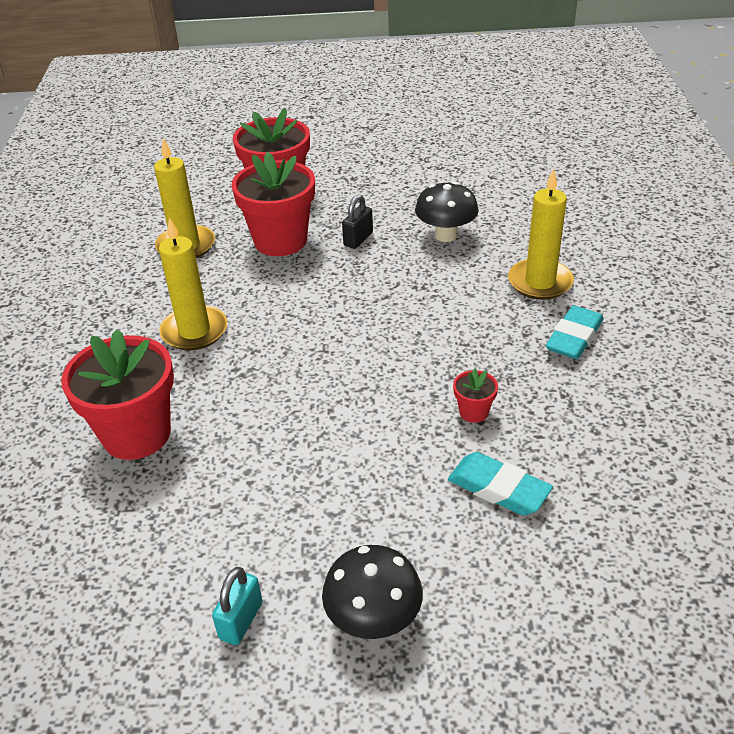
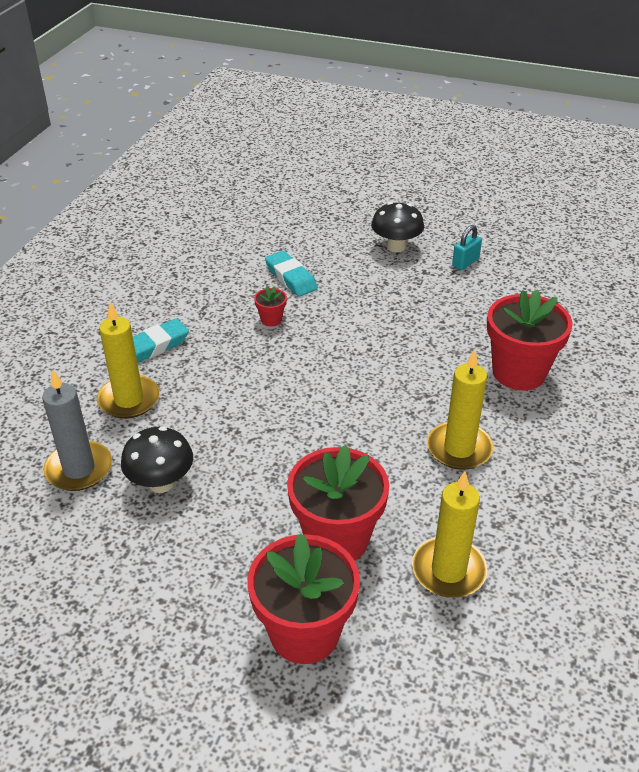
camera: 160 degrees left, 0 degrees up
(358, 239) = (252, 510): black padlock -> none
(520, 225) = (79, 469): none -> grey candle

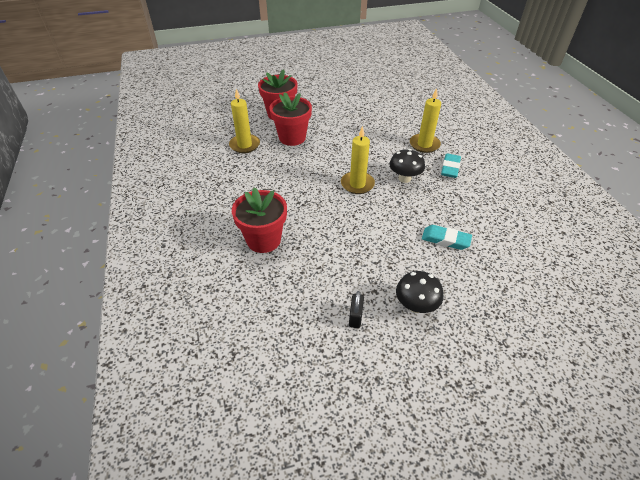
camera: 145 degrees right, 5 degrees up
(79, 469) = (404, 119): grey candle -> none
(161, 483) = (371, 127): black mushroom -> black mushroom (404, 178)
(271, 319) = (420, 207): red flower pot -> none
(459, 448) = (269, 186): yellow candle -> yellow candle (357, 184)
(465, 263) = (355, 317): turquoise padlock -> black padlock

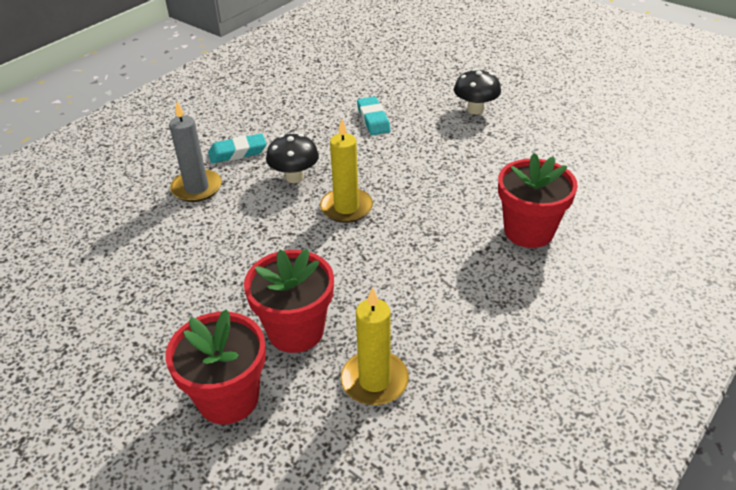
camera: 125 degrees left, 5 degrees down
(355, 317) = (530, 132): black padlock -> none
(424, 145) = (197, 188): yellow candle -> grey candle

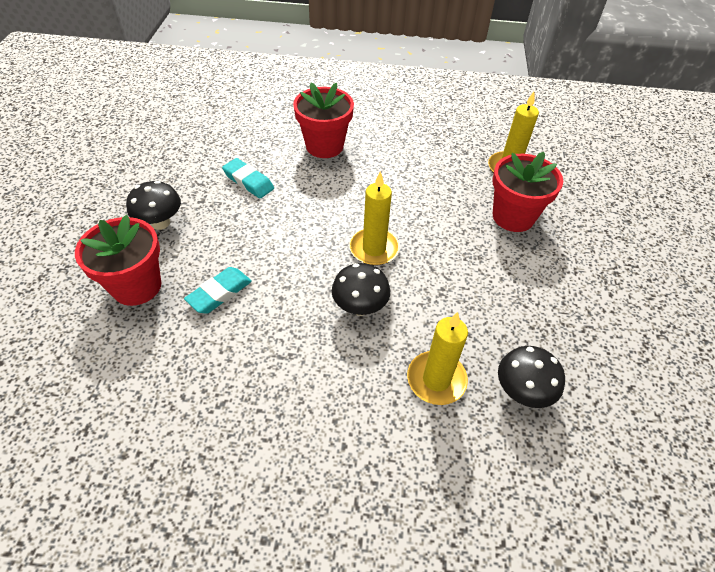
camera: 125 degrees left, 10 degrees up
(138, 225) = (522, 391): none -> black mushroom
(197, 188) = (436, 379): grey candle -> yellow candle
(228, 398) = (586, 221): red flower pot -> red flower pot (137, 286)
(237, 152) = (354, 383): turquoise eraser -> turquoise eraser (248, 181)

